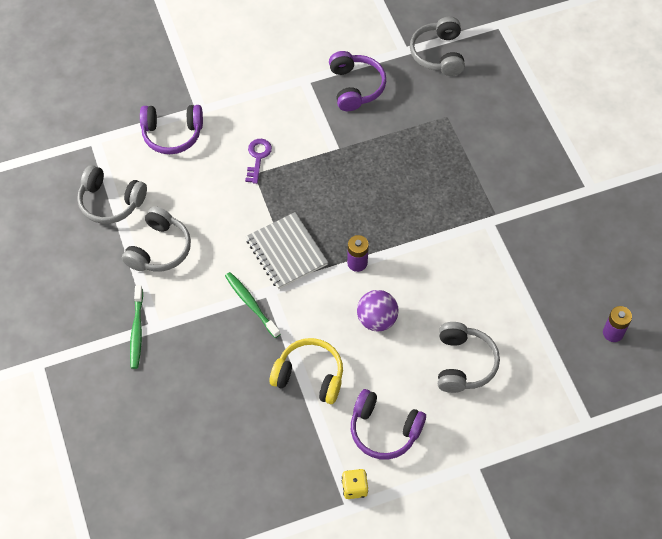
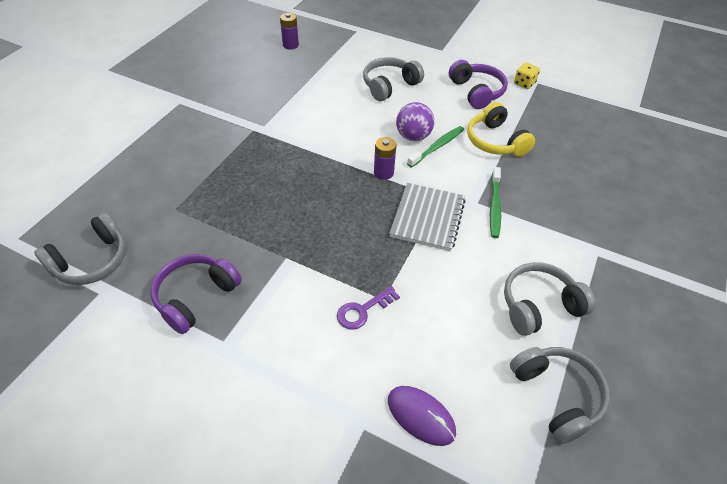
camera: 135 degrees left, 10 degrees down
(137, 331) = (613, 257): green toothbrush -> green toothbrush (437, 147)
(172, 134) = (421, 416): purple headphones -> purple mouse

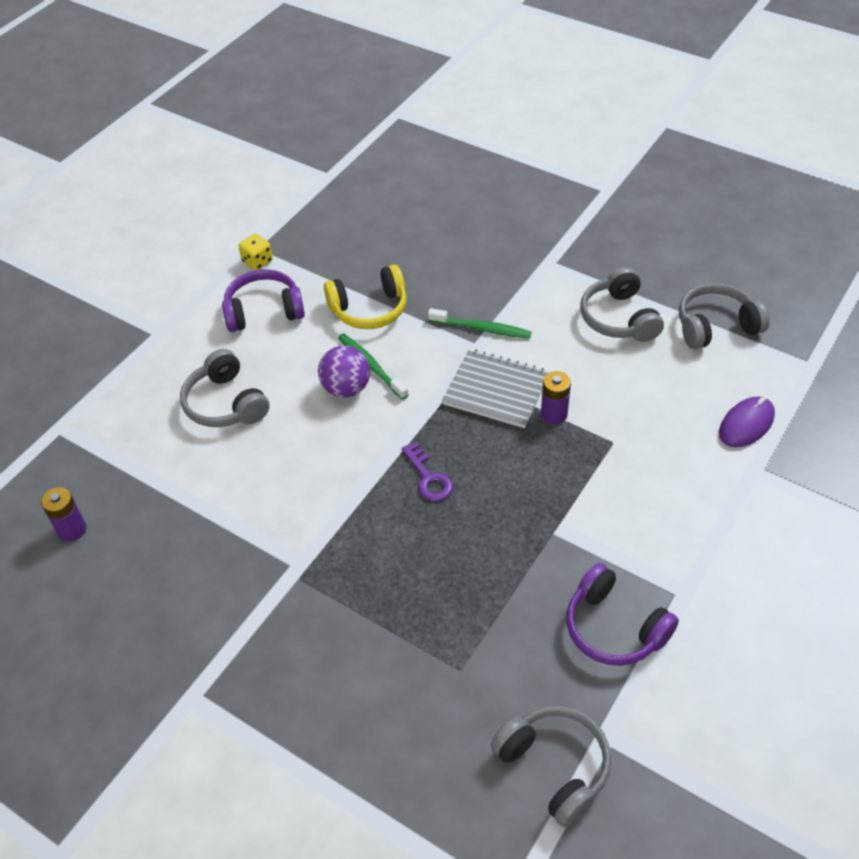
camera: 80 degrees left, 0 degrees up
(363, 310) = (629, 461): purple key -> purple key (428, 477)
(383, 173) = (413, 425): purple battery -> purple battery (554, 414)

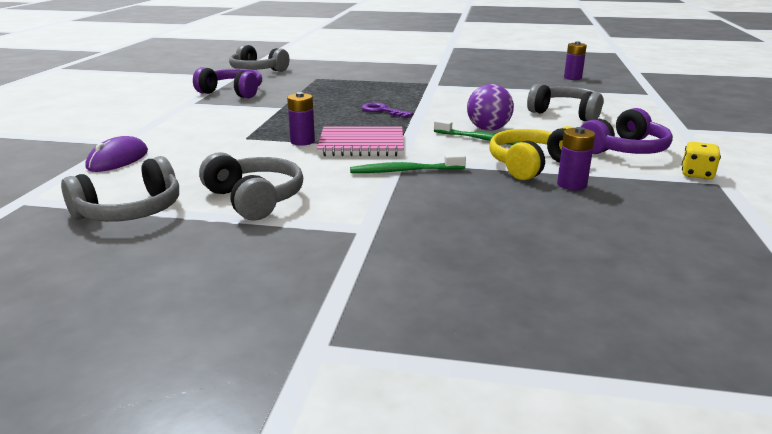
camera: 155 degrees right, 25 degrees down
(366, 274) = (571, 184): none -> purple battery
(496, 390) = (361, 144): grey notebook -> pink notebook

